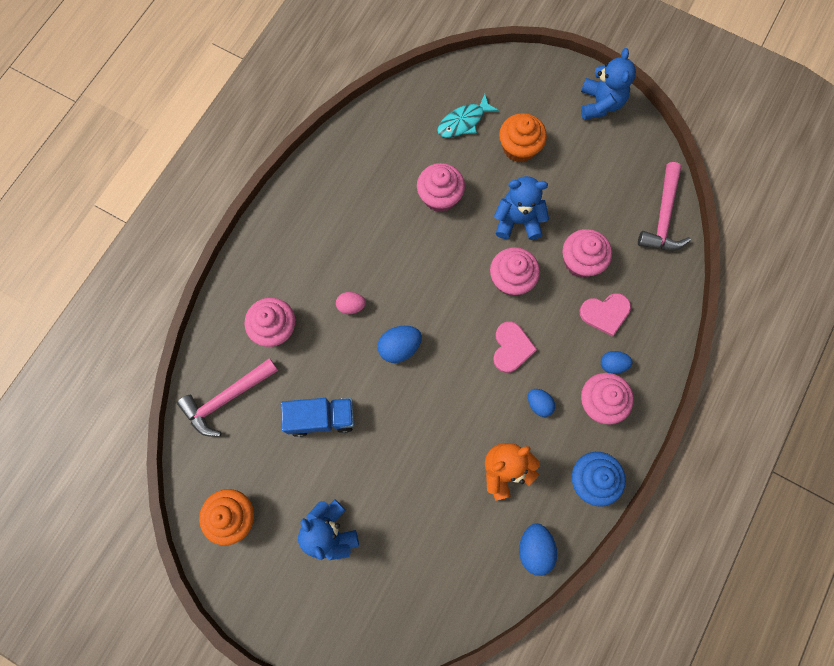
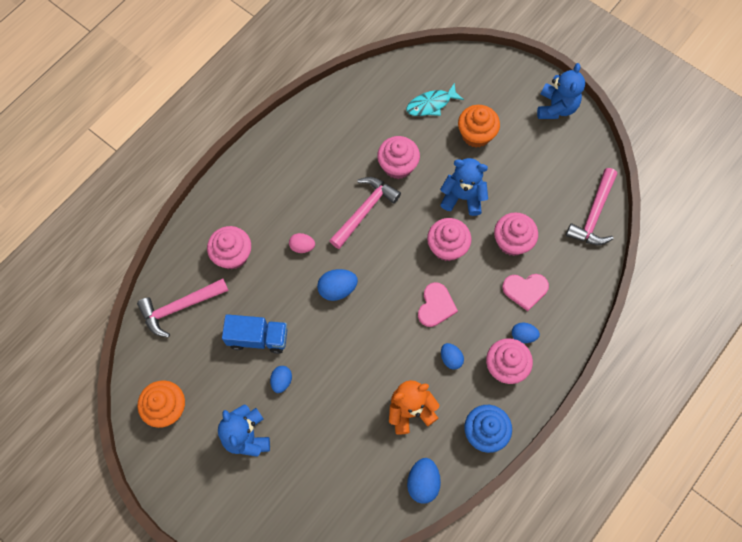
camera: 10 degrees right, 5 degrees down
(357, 462) = (281, 381): none -> blue egg
(412, 254) = (364, 211): none -> pink hammer

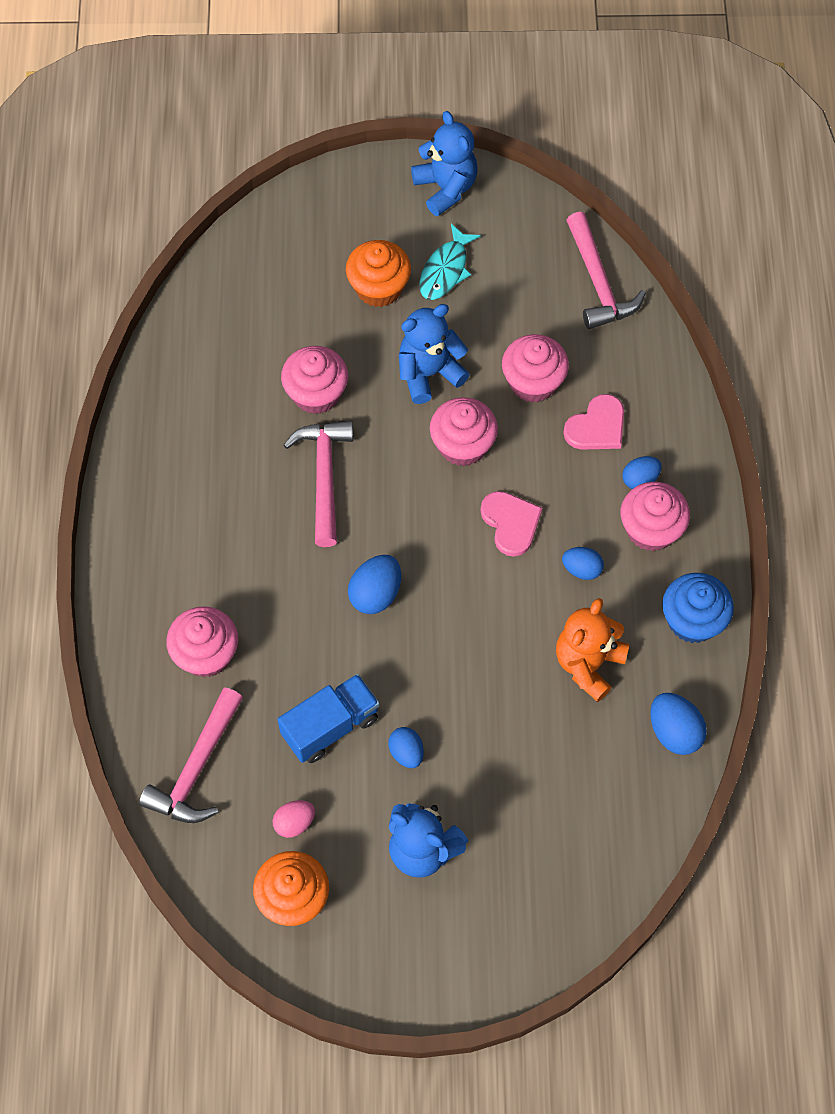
camera: 40 degrees left, 5 degrees down
(302, 247) = (285, 577): pink egg -> pink egg (294, 823)
(431, 104) = (291, 290): turquoise fish -> turquoise fish (445, 270)

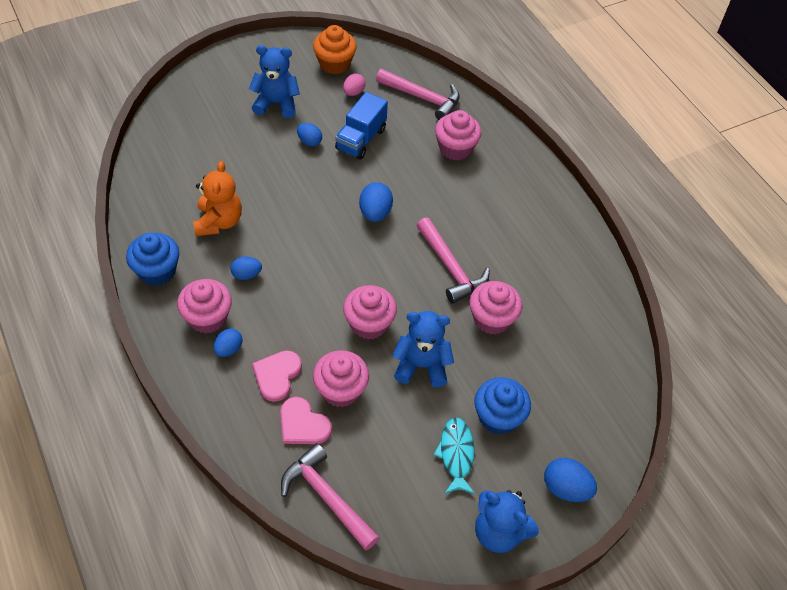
camera: 150 degrees right, 10 degrees down
(197, 768) = (422, 98): pink hammer -> pink hammer turned 120 degrees clockwise
(379, 288) = (498, 417): orange cupcake -> blue cupcake
(429, 373) = (421, 365): blue teddy bear -> blue teddy bear turned 120 degrees counterclockwise
(511, 523) = (309, 285): pink heart -> pink heart (303, 424)
(674, 732) = (148, 204): blue egg -> blue egg (565, 488)

